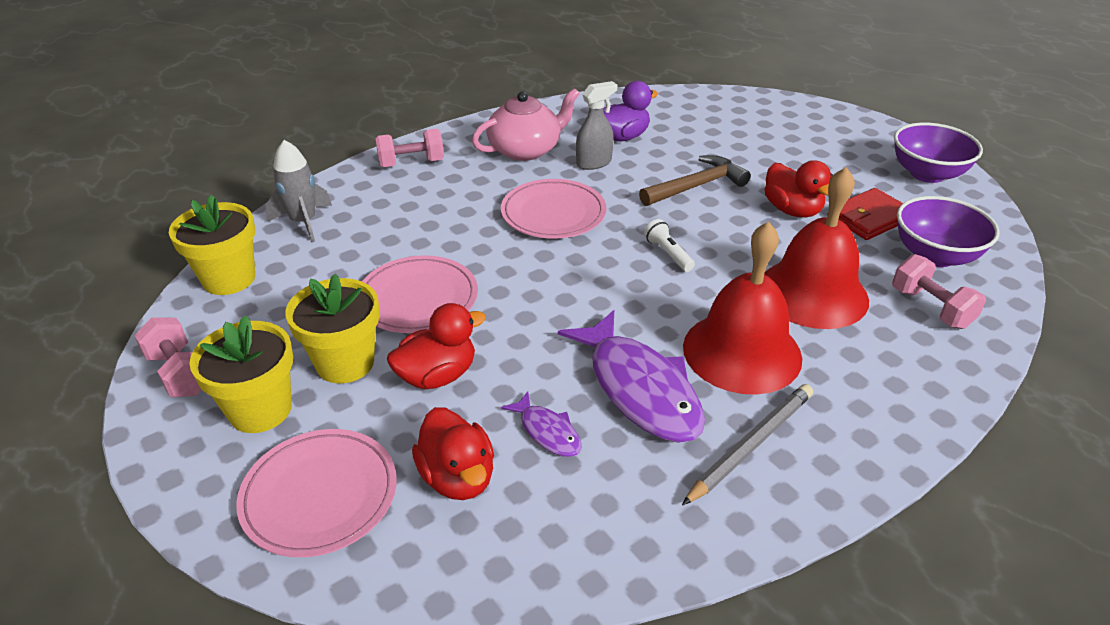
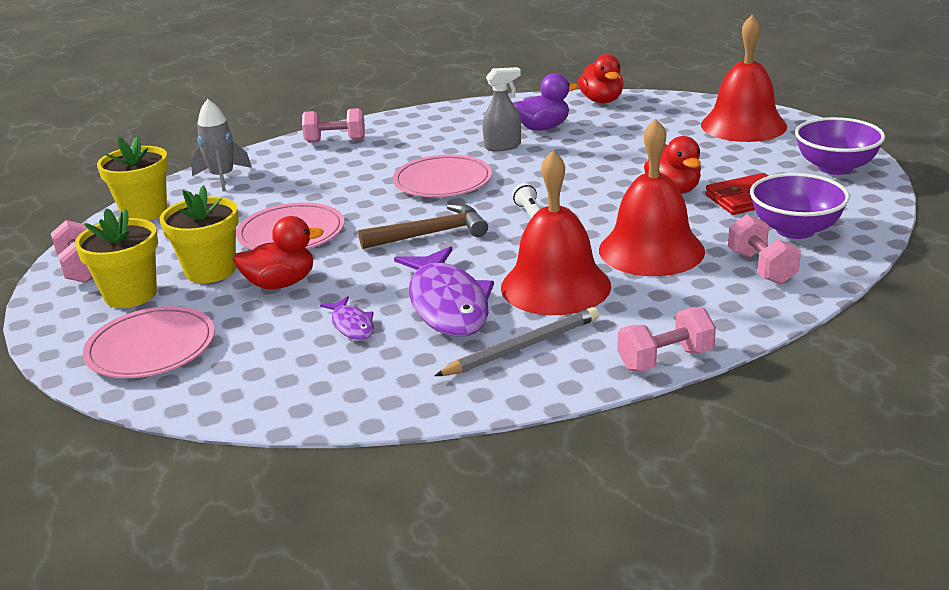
camera: 15 degrees right, 10 degrees down
(458, 477) = (263, 346): red duck -> red duck (601, 101)
(526, 150) = (444, 134): pink teapot -> none
(696, 186) = (590, 167): brown hammer -> brown hammer (431, 234)
(815, 125) = (743, 125): none -> red bell
(907, 446) = (665, 359): none -> pink dumbbell

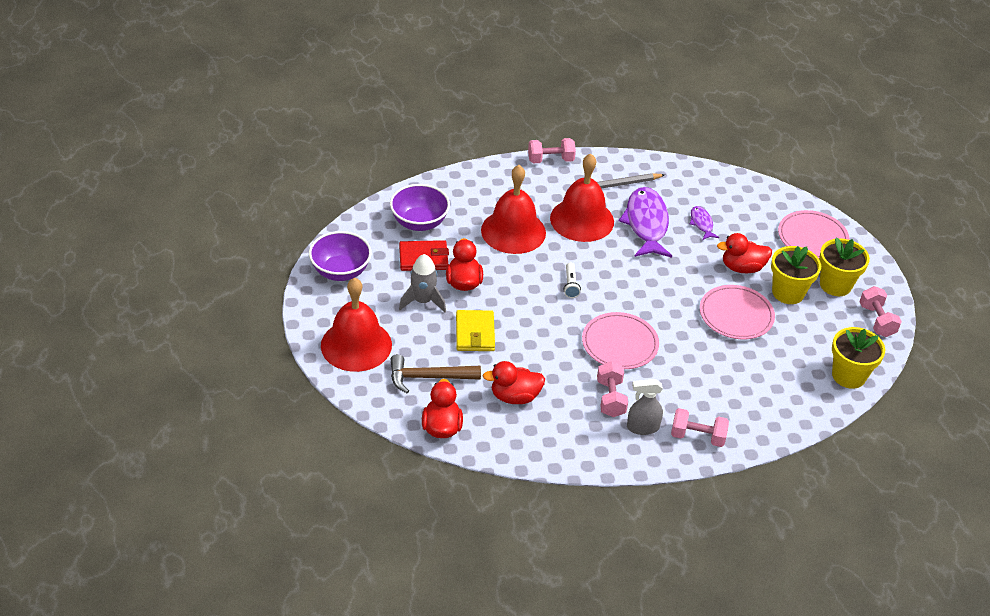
camera: 170 degrees left, 15 degrees up
(222, 177) = (794, 406): grey rocket -> grey rocket (423, 301)
(431, 234) = (642, 286): brown hammer -> brown hammer (428, 377)
(503, 146) = (558, 378): grey spray bottle -> grey spray bottle (642, 427)
(543, 128) = (515, 396): purple duck -> red duck
(621, 156) = (475, 333): none -> yellow wallet
(761, 267) = (462, 200): pink dumbbell -> pink dumbbell (610, 398)

